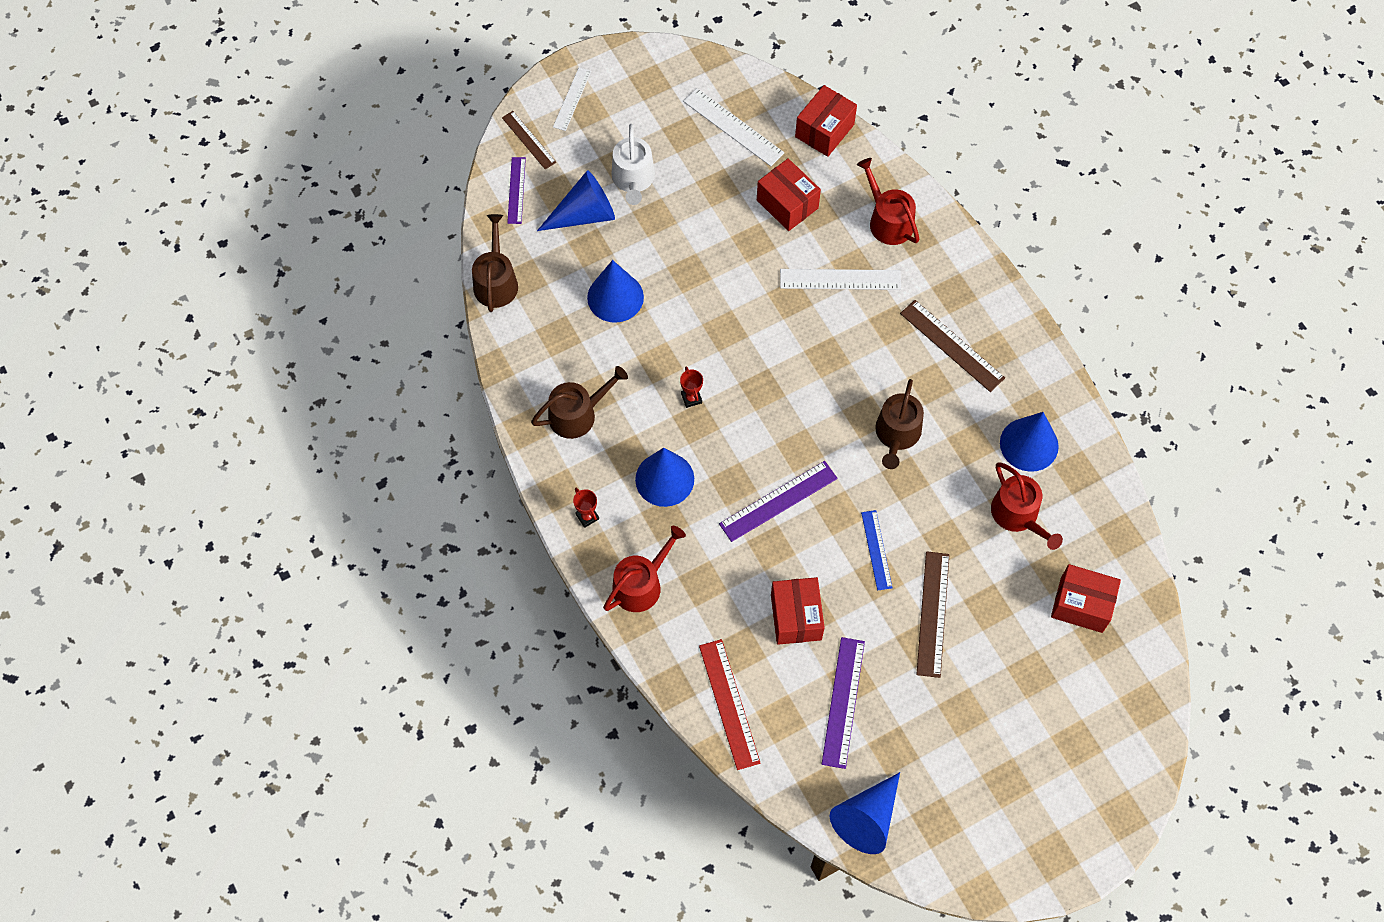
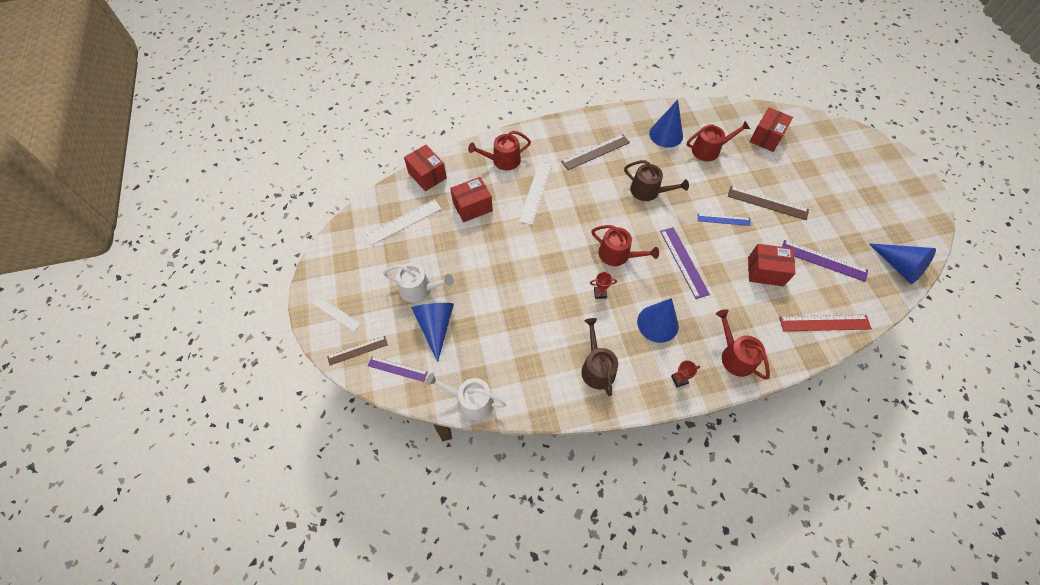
camera: 75 degrees left, 5 degrees down
(496, 281) = (471, 401): brown watering can -> white watering can
(615, 297) = (509, 322): blue cone -> none
(763, 410) = (618, 255): none -> red watering can

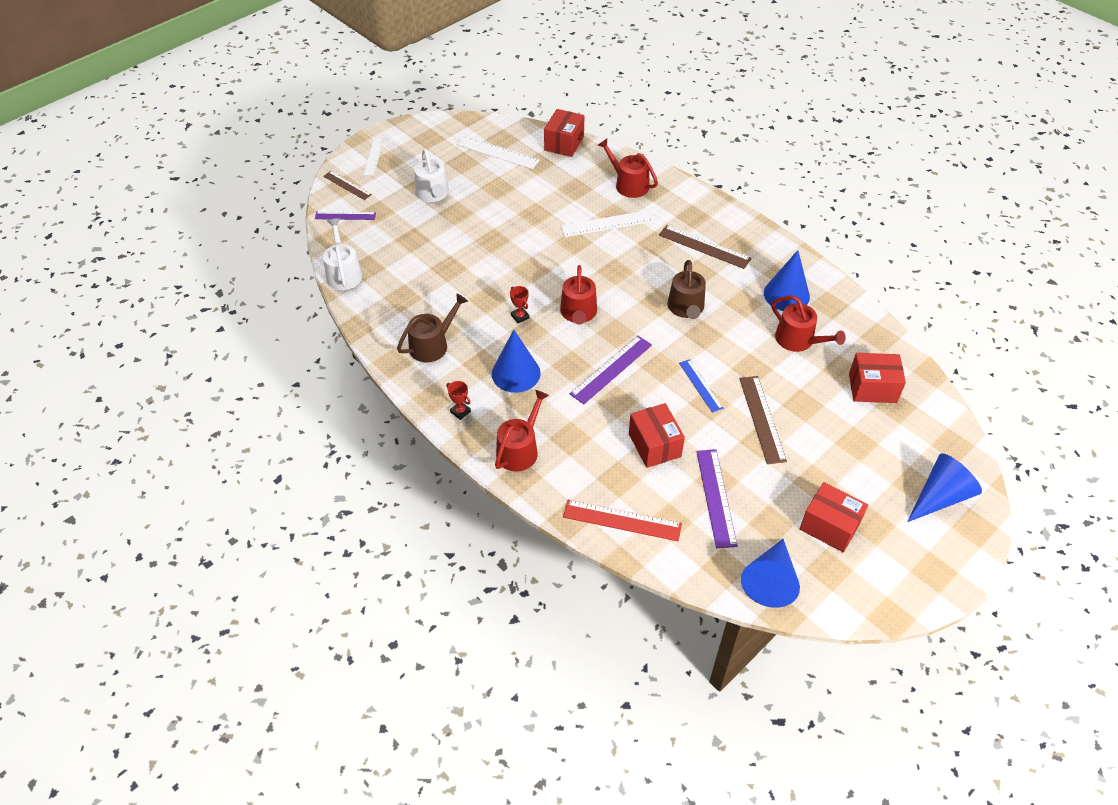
camera: 60 degrees right, 10 degrees down
(397, 369) = (345, 216): purple ruler -> purple ruler turned 75 degrees counterclockwise
(436, 326) = (402, 220): blue cone -> blue cone (940, 496)
(472, 207) = (552, 188): red box -> red box (829, 526)
(824, 323) = (622, 520): red ruler -> red ruler turned 45 degrees counterclockwise

